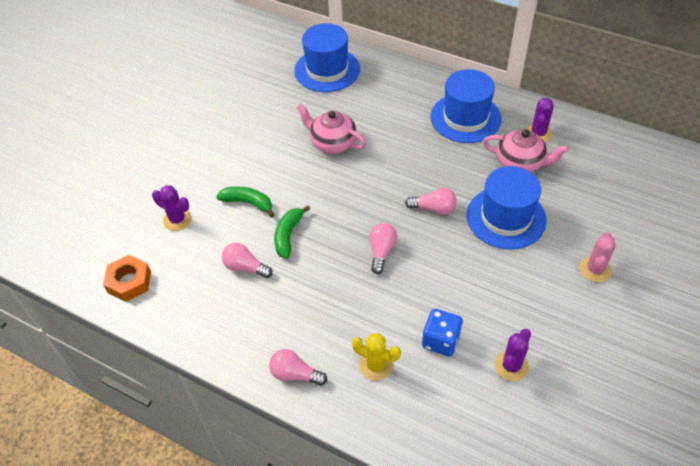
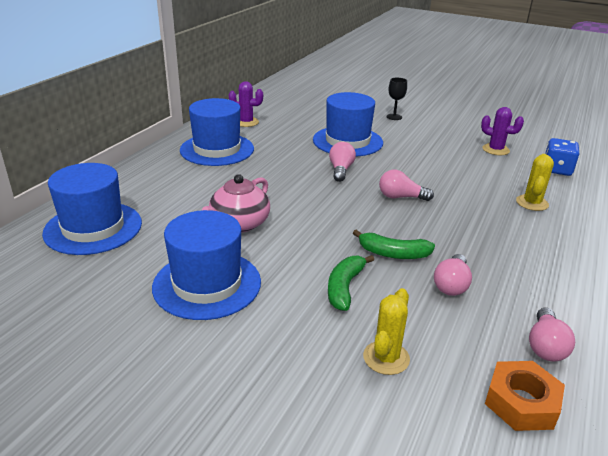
camera: 95 degrees left, 20 degrees down
(177, 220) = (386, 358): purple cactus -> yellow cactus
(258, 133) = (207, 284): none -> blue hat
(295, 374) = (570, 245): pink light bulb -> pink light bulb (545, 346)
(441, 341) = (488, 174): blue dice -> blue dice (556, 170)
(520, 162) = (282, 131): pink teapot -> none
(595, 269) = (394, 117): pink cactus -> black goblet

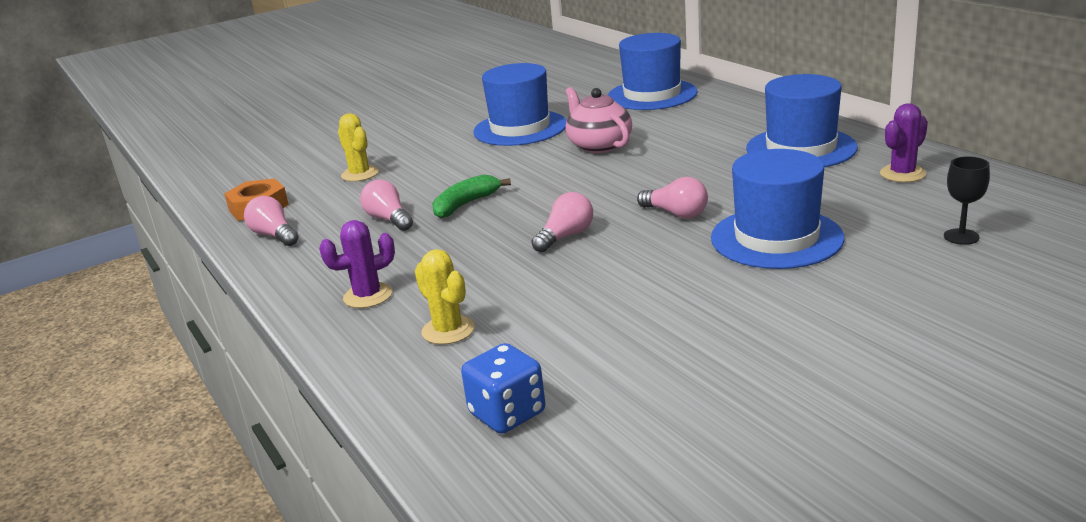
camera: 125 degrees right, 5 degrees down
(344, 287) = (449, 174): green banana -> none
(394, 117) = (880, 312): black goblet -> black goblet (961, 237)
(495, 150) = (641, 377): purple cactus -> purple cactus (368, 296)

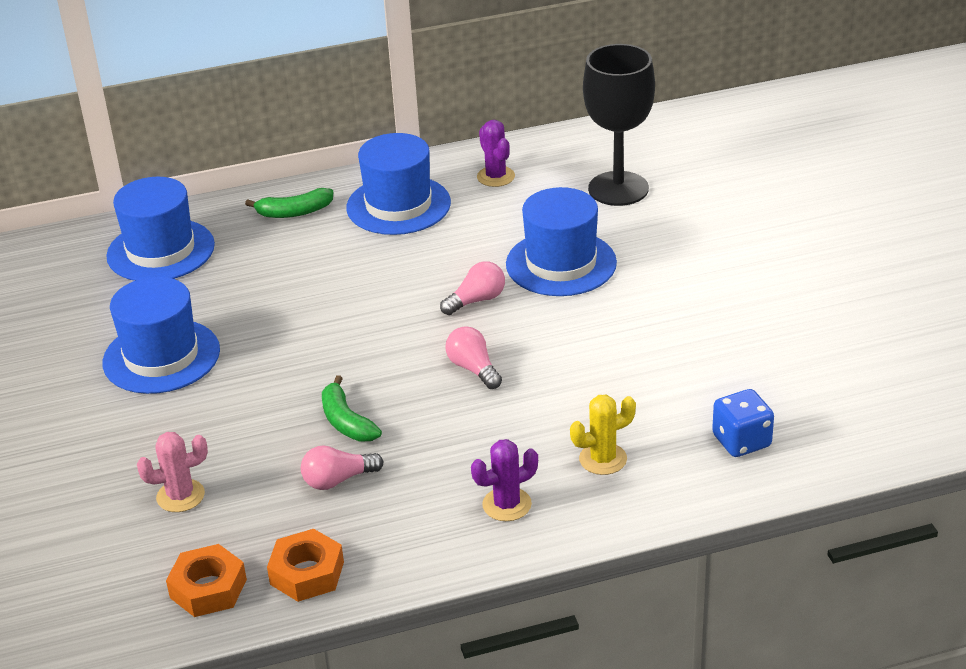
camera: 75 degrees left, 10 degrees up
(274, 235) = (307, 573): pink light bulb -> orange nut
(360, 174) = (180, 496): yellow cactus -> pink cactus
(368, 296) = (507, 504): purple cactus -> purple cactus turned 75 degrees clockwise
(599, 145) = (273, 312): pink teapot -> none
(747, 117) = (294, 212): none -> green banana
(961, 237) = (618, 189): black goblet -> black goblet, size x2.36

